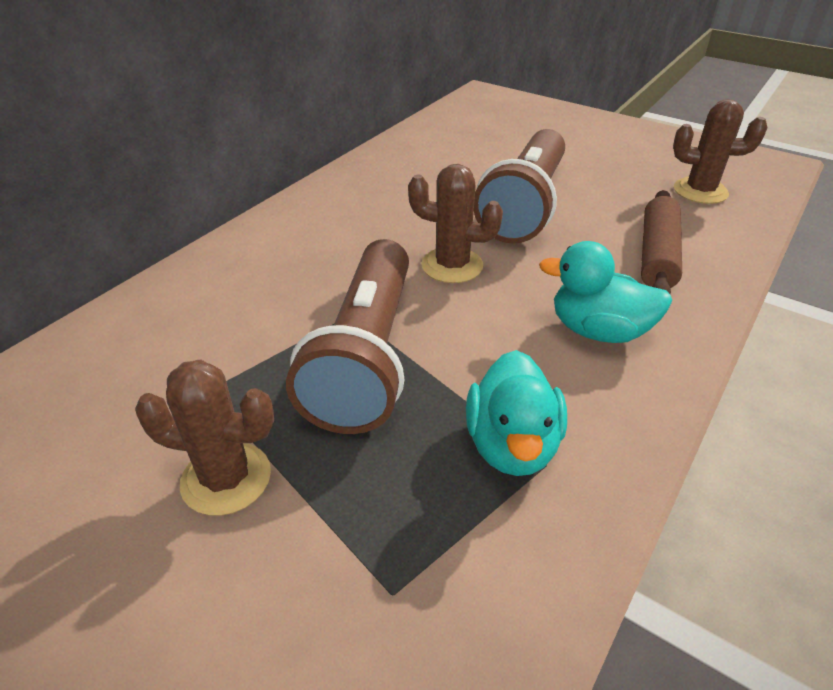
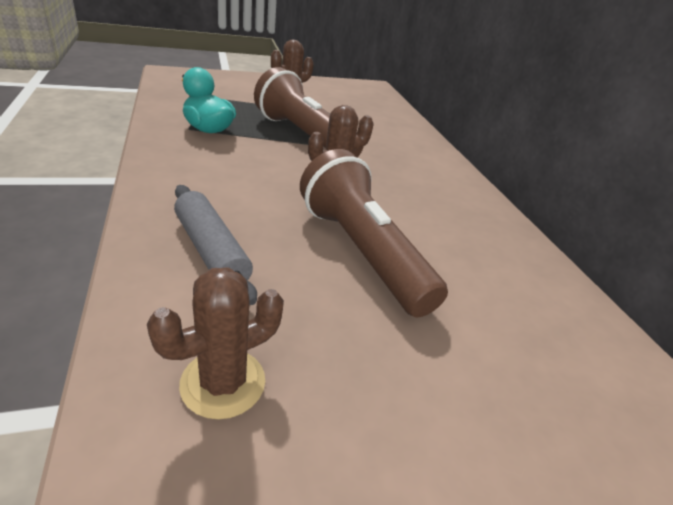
camera: 125 degrees right, 5 degrees down
(598, 331) = (210, 180): turquoise duck -> none
(657, 255) = (211, 250): brown rolling pin -> grey rolling pin

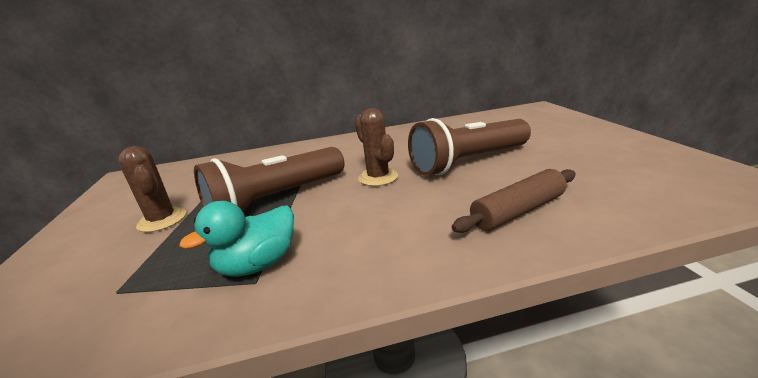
camera: 80 degrees left, 10 degrees down
(211, 250) = (518, 211): grey rolling pin -> brown rolling pin
(223, 383) = (631, 185): brown cactus -> none

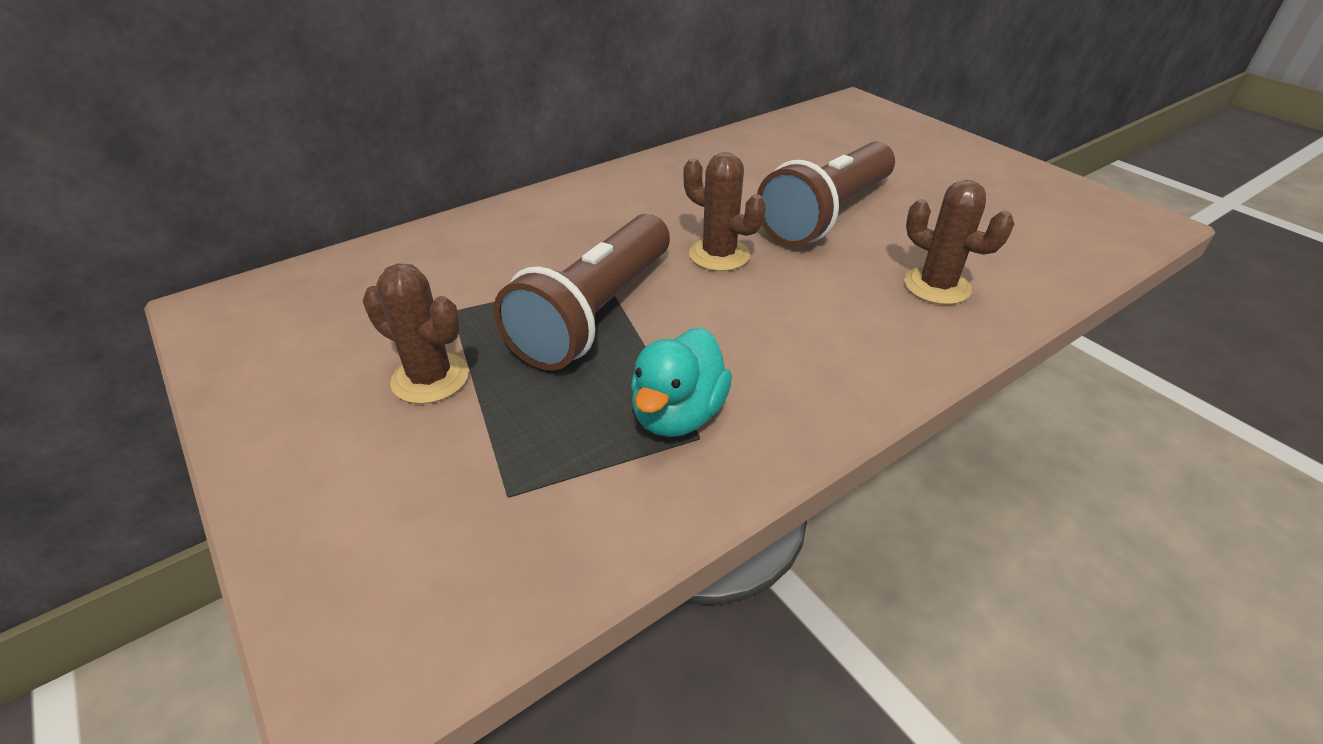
camera: 25 degrees left, 15 degrees up
(518, 211) = (936, 286): brown rolling pin -> brown cactus

